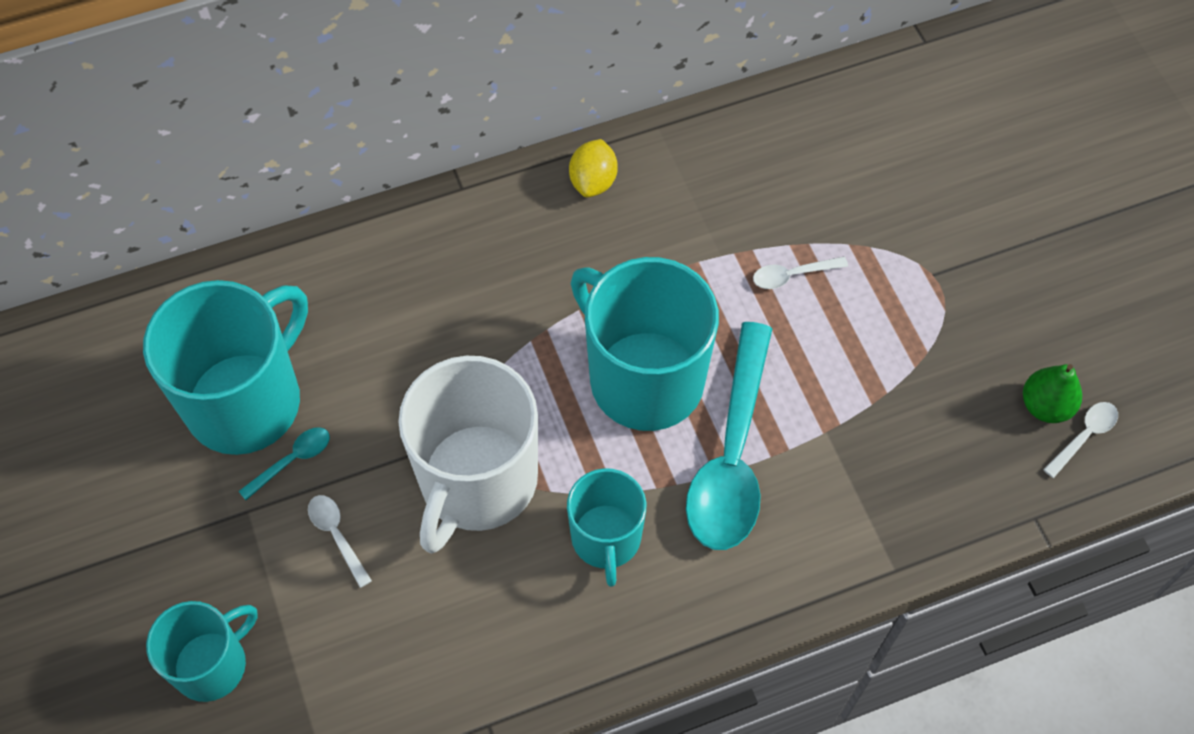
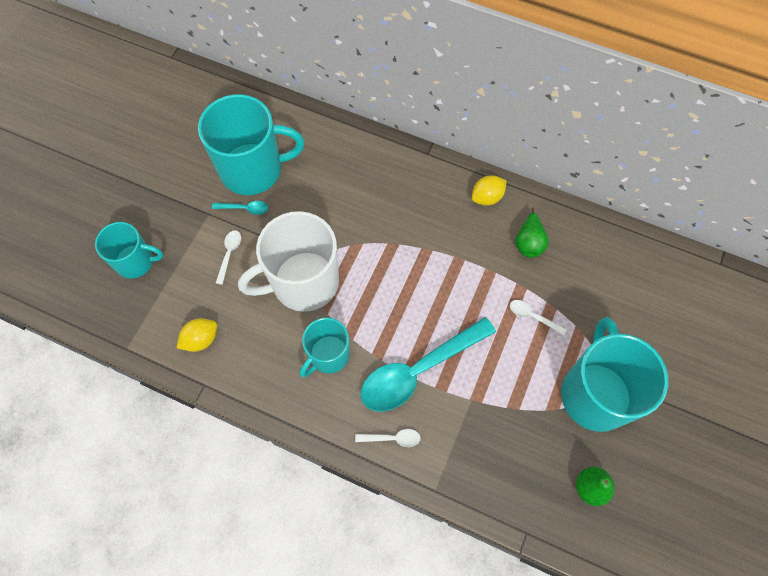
camera: 45 degrees right, 5 degrees up
(420, 675) = (201, 339): none -> yellow lemon
(644, 378) = (416, 302): turquoise mug -> turquoise mug (595, 393)
(699, 194) = (529, 243): none -> green pear
(1084, 436) = (594, 520): white spoon -> white spoon (392, 438)

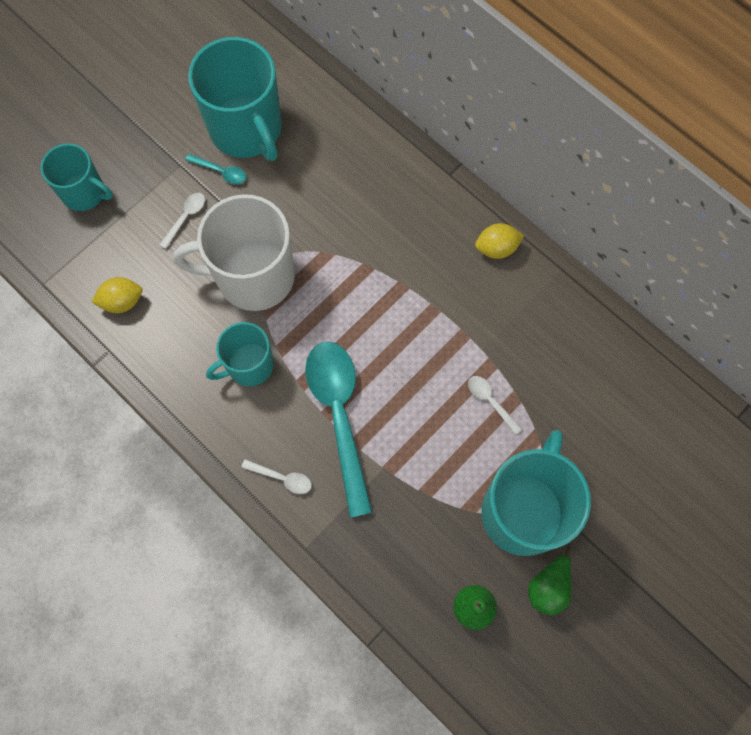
camera: 20 degrees right, 5 degrees up
(253, 169) = (246, 129): turquoise mug -> turquoise mug turned 45 degrees clockwise
(418, 370) = (339, 416): turquoise spoon -> turquoise spoon turned 90 degrees clockwise
(529, 243) = (522, 317): green pear -> green pear (548, 587)

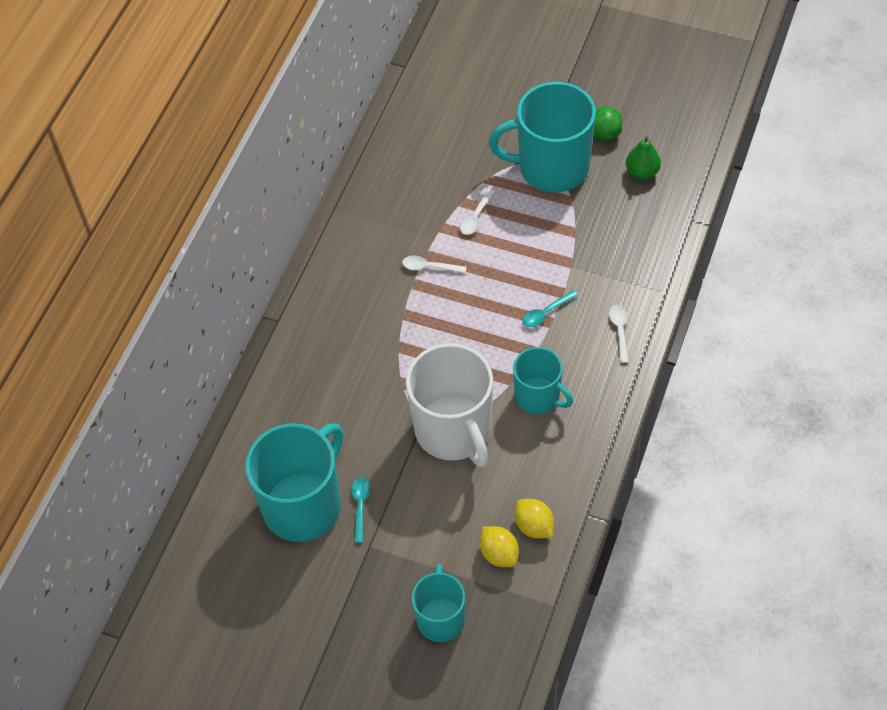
camera: 110 degrees left, 15 degrees down
(186, 217) = (423, 514): white spoon -> white spoon (429, 267)
(339, 416) = (546, 313): turquoise spoon -> turquoise spoon, size x0.41
(496, 248) = (335, 260): yellow lemon -> yellow lemon (499, 554)

